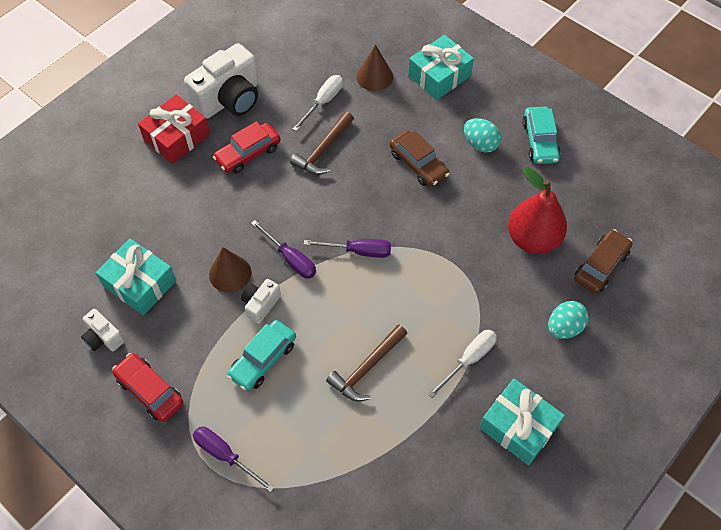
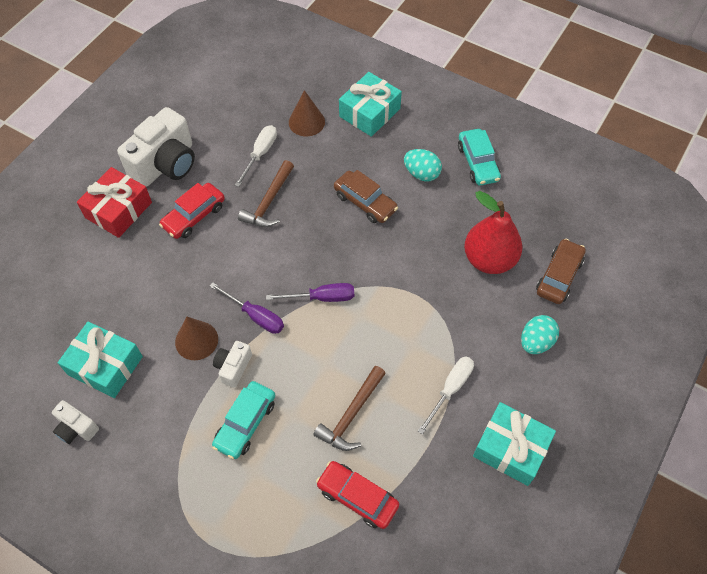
camera: 10 degrees left, 0 degrees up
(150, 391) = (134, 475): red car -> red car (357, 497)
(225, 455) = (224, 529): purple screwdriver -> none

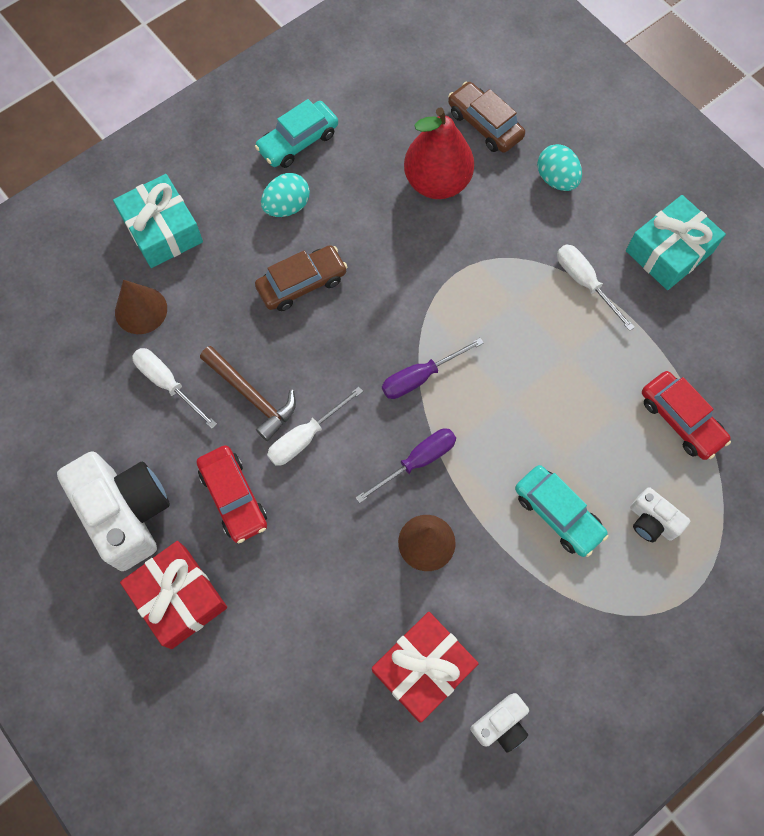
camera: 70 degrees left, 10 degrees up
(105, 365) = (423, 668): turquoise gift -> red gift
(233, 367) = (479, 507): white camera -> white camera (652, 521)
(250, 242) = (305, 437): none -> white screwdriver
(322, 297) = (420, 377): purple screwdriver -> purple screwdriver turned 135 degrees counterclockwise
(352, 414) = (583, 393): brown hammer -> none
(357, 497) = (680, 419): red car -> red car turned 90 degrees counterclockwise
(477, 163) = (298, 141): turquoise car -> turquoise car turned 135 degrees clockwise

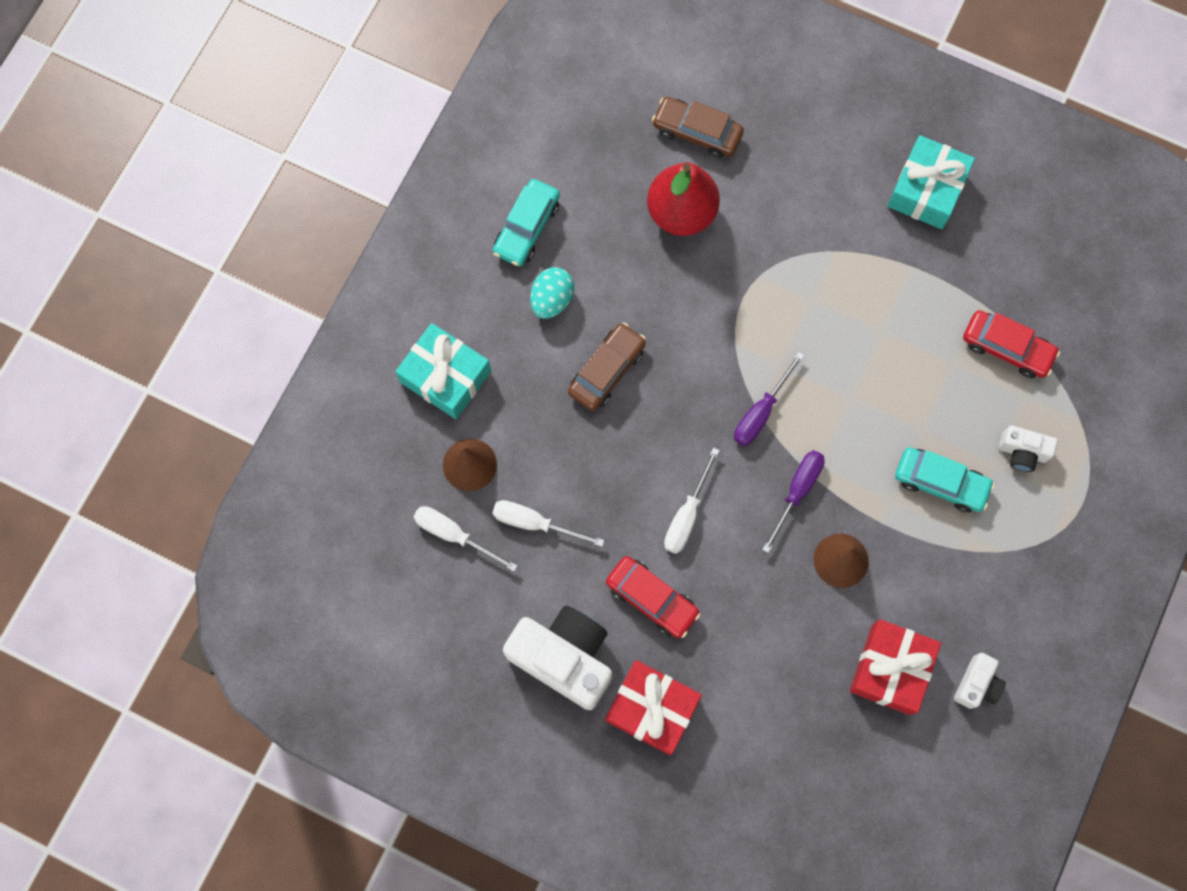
camera: 25 degrees left, 5 degrees up
(251, 395) = (617, 499): brown hammer -> none
(556, 179) = (791, 161): turquoise egg -> none
(584, 283) = (865, 254): white screwdriver -> white screwdriver (454, 535)

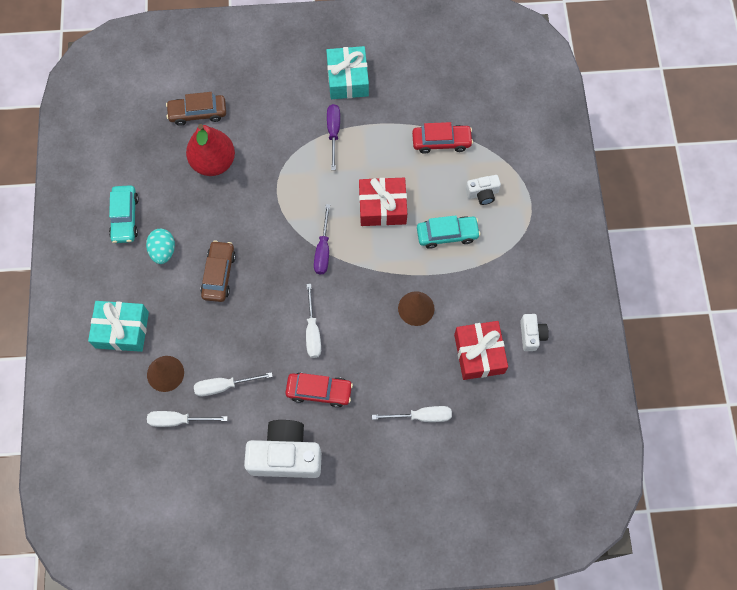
camera: 30 degrees left, 5 degrees down
(652, 709) = (355, 455): red gift -> red gift (382, 207)
(767, 708) = (421, 416): none -> white screwdriver
(797, 491) = (369, 283): purple screwdriver -> purple screwdriver (333, 133)

